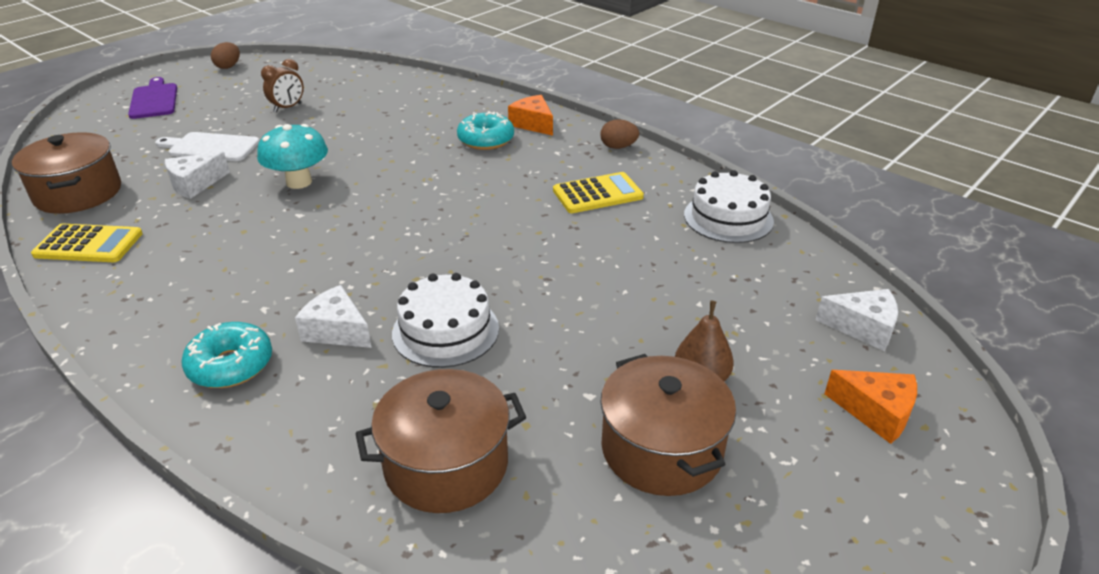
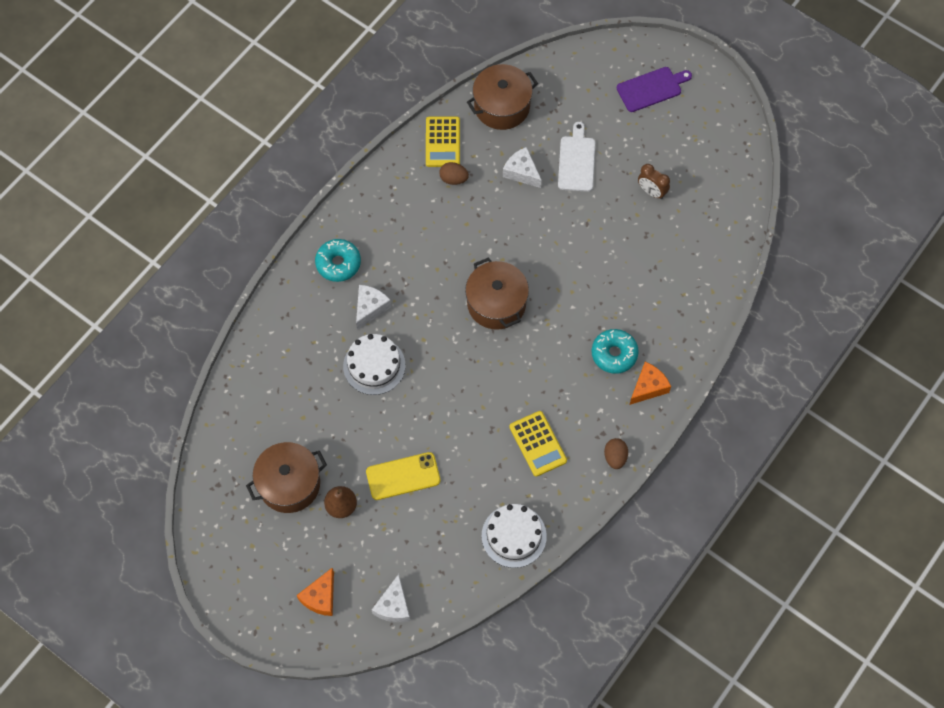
camera: 85 degrees right, 30 degrees up
(228, 66) = (728, 117): brown egg -> brown egg (453, 179)
(299, 182) = (532, 237): turquoise mushroom -> none
(446, 464) = (275, 383): brown pot -> brown pot (496, 303)
(644, 308) = (403, 476): none -> yellow phone

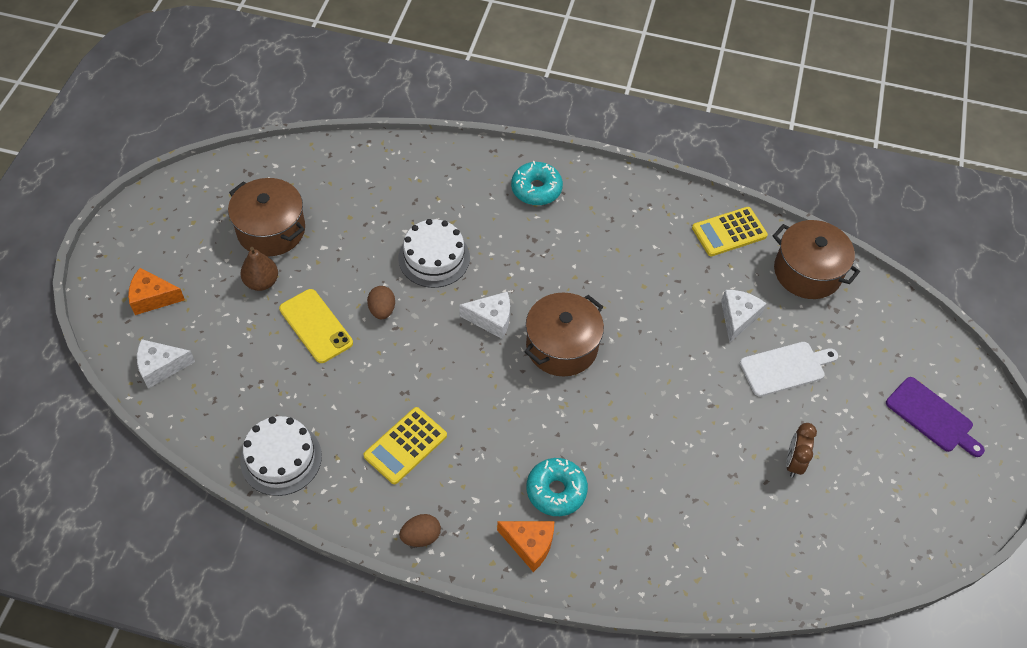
camera: 65 degrees right, 10 degrees down
(370, 308) = (499, 232): white cheese -> white cheese (491, 319)
(453, 179) = (691, 256): brown egg -> brown egg (382, 310)

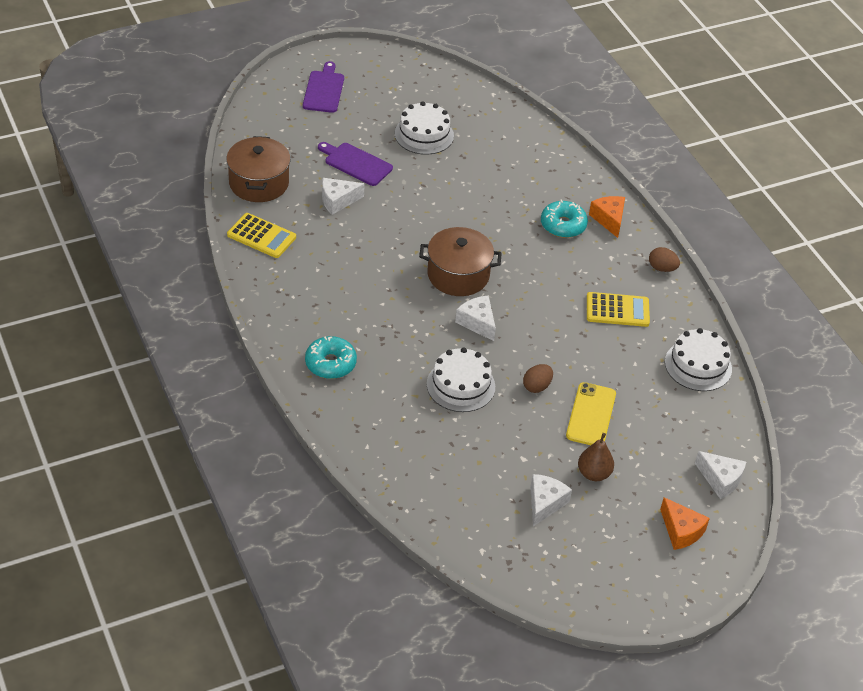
camera: 130 degrees left, 10 degrees down
(271, 230) = (545, 503): brown pot -> white cheese
(785, 368) = (356, 163): white cutting board -> purple cutting board
(793, 462) = (424, 134): brown clock -> white cake

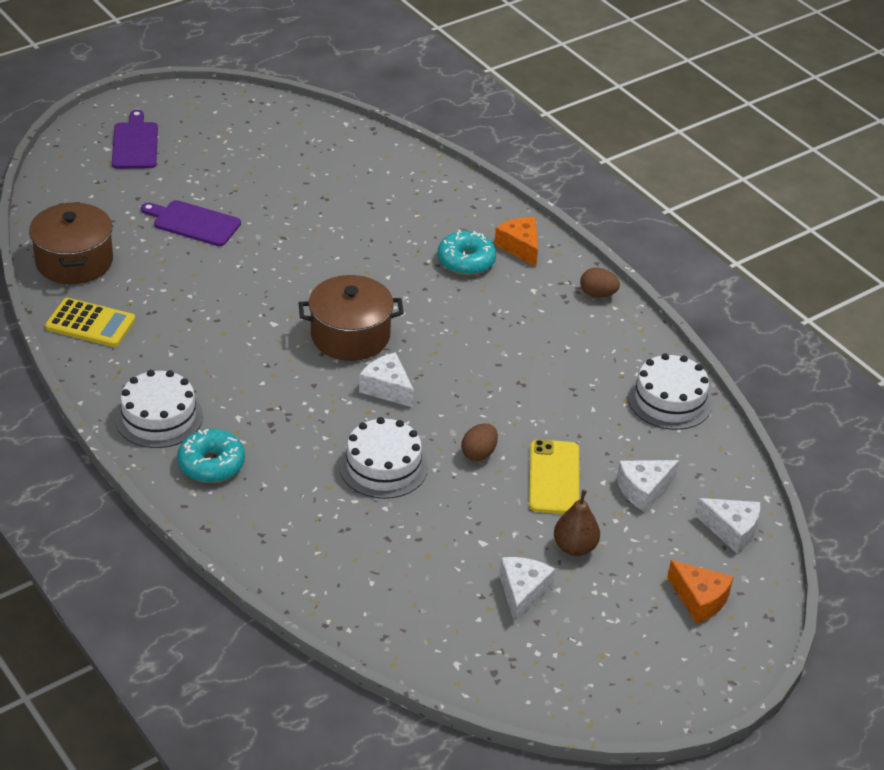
camera: 10 degrees left, 5 degrees down
(338, 201) = (179, 269): white cheese -> white cheese (643, 490)
(424, 134) = (271, 179): white cake -> white cake (159, 417)
(617, 310) = (556, 350): yellow calculator -> none

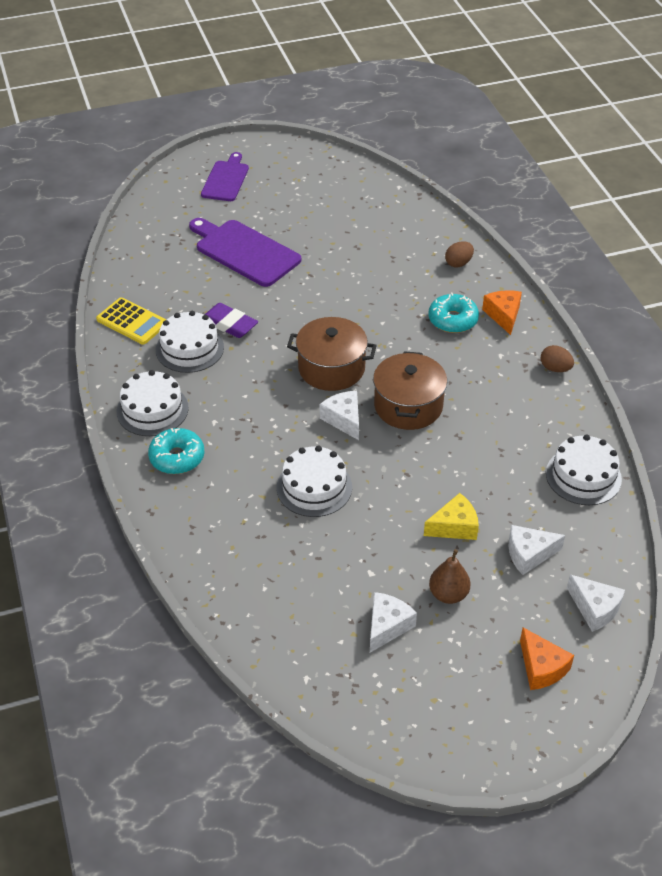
camera: 20 degrees right, 5 degrees up
(74, 261) = (141, 268): brown pot -> brown pot (408, 406)
(174, 342) = (189, 348): none -> white cake
(193, 223) = (244, 251): purple cutting board -> purple cutting board, size x1.53
(210, 307) = (229, 324): none -> purple eraser
(479, 453) = (398, 492): brown egg -> brown egg (458, 263)
(554, 477) = (454, 526): yellow phone -> yellow cheese

